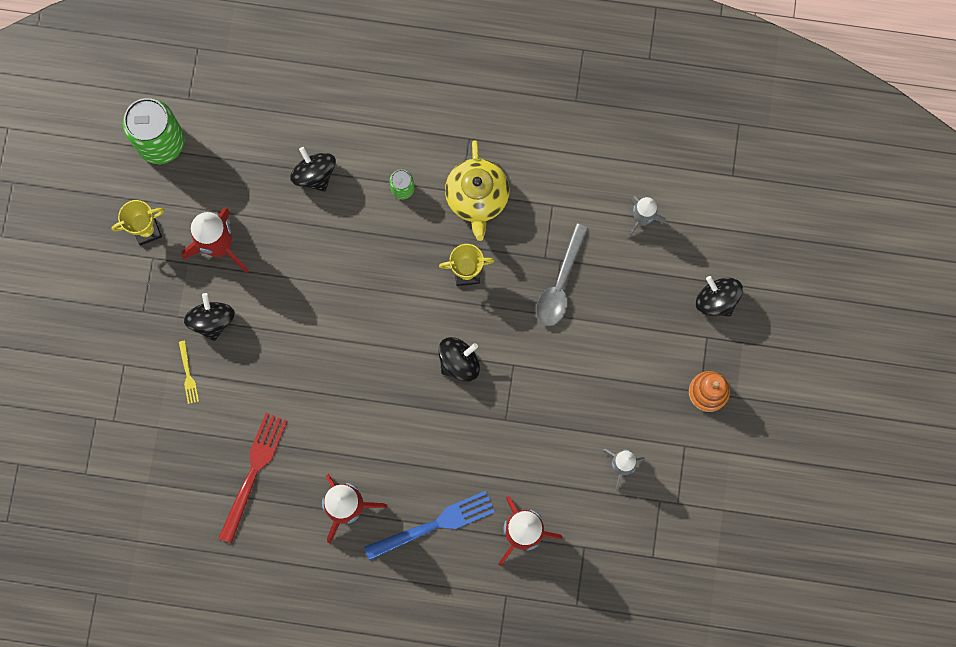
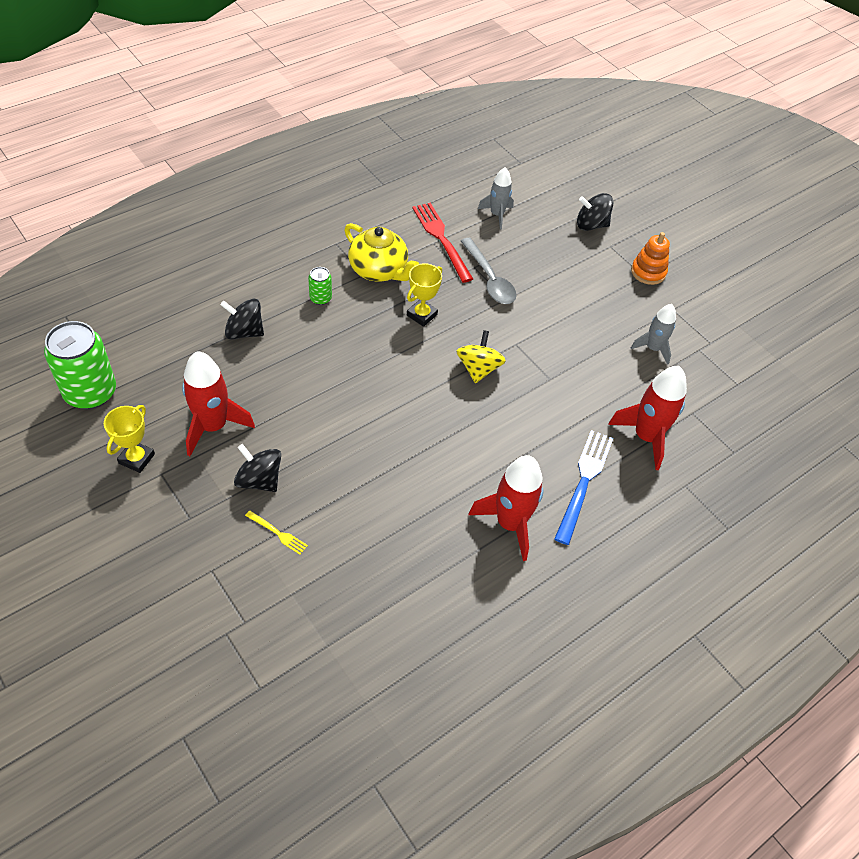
camera: 50 degrees left, 25 degrees down
(253, 472) = (409, 560): red fork -> red fork (441, 239)
(459, 362) = (478, 369): black spinning top -> yellow spinning top

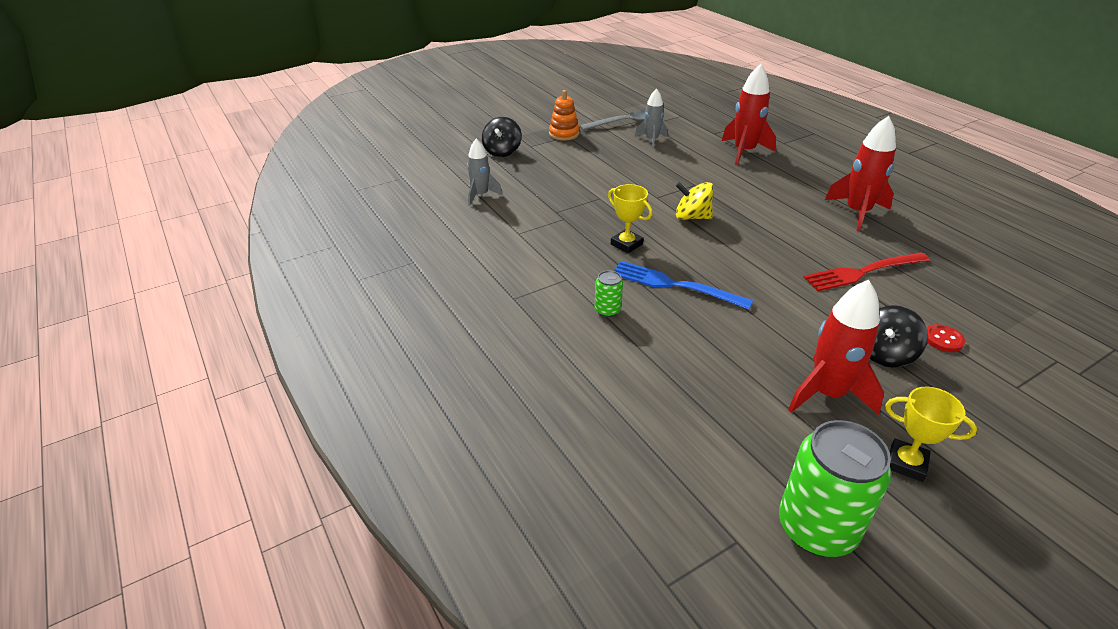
camera: 80 degrees left, 15 degrees down
(244, 332) = (670, 371): black spinning top -> none
(278, 533) = (943, 339): yellow fork -> red button
(379, 270) = (561, 268): yellow teapot -> none
(441, 239) = (513, 228): red fork -> red fork (862, 272)
(489, 279) = (573, 205): grey spoon -> grey spoon (625, 123)
(584, 481) = (798, 179): blue fork -> blue fork (674, 285)

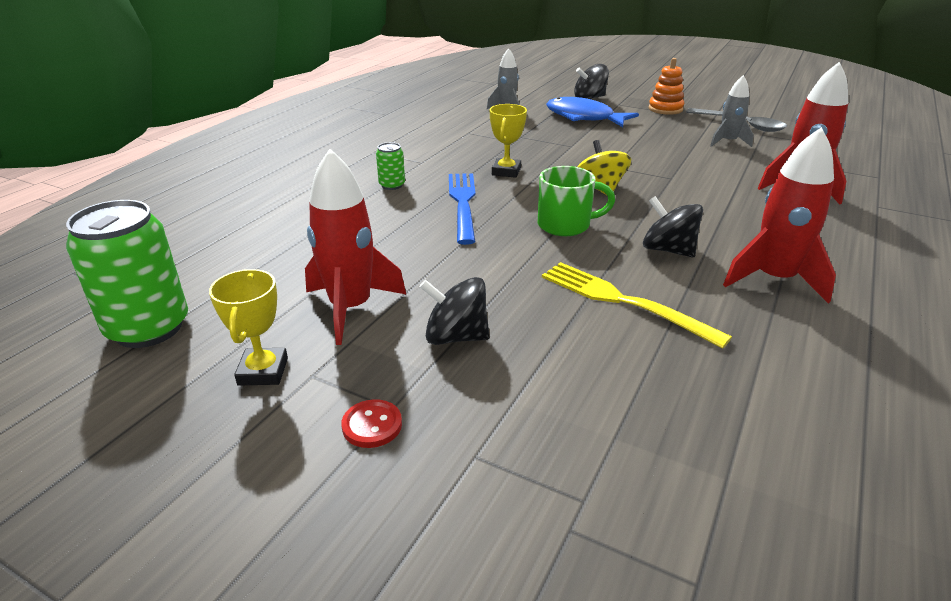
camera: 60 degrees right, 5 degrees down
(544, 170) = (583, 117): none -> blue fish
(744, 253) = (565, 225): none -> green mug
(803, 230) = (668, 250): none -> black spinning top
(862, 272) = (622, 301): red fork -> yellow fork
(943, 339) = (531, 379): red button -> red button (372, 425)

